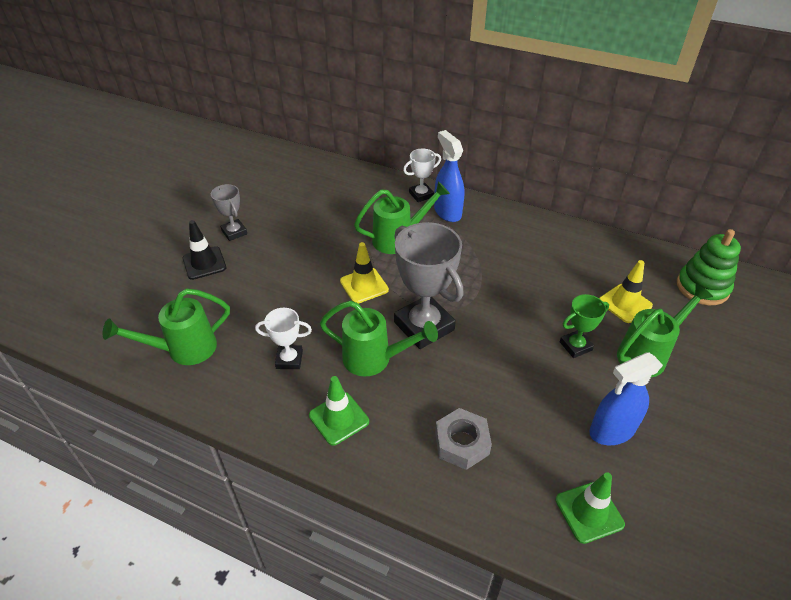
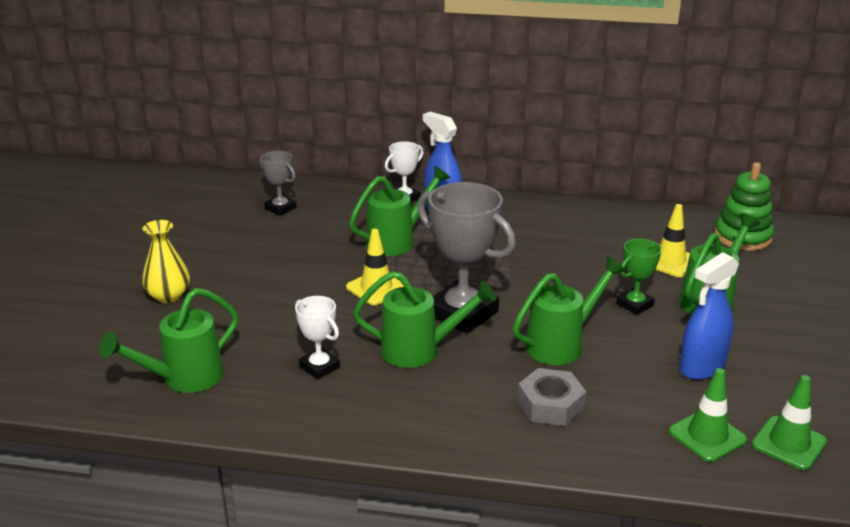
camera: 15 degrees left, 15 degrees down
(204, 263) = (168, 295): black traffic cone -> yellow vase
(234, 232) = (192, 262): grey trophy -> grey trophy (280, 208)
(289, 359) = (319, 367): white trophy -> white trophy turned 60 degrees clockwise
(339, 418) = (403, 408): green traffic cone -> green traffic cone (789, 443)
(495, 377) = (561, 344): none -> green watering can

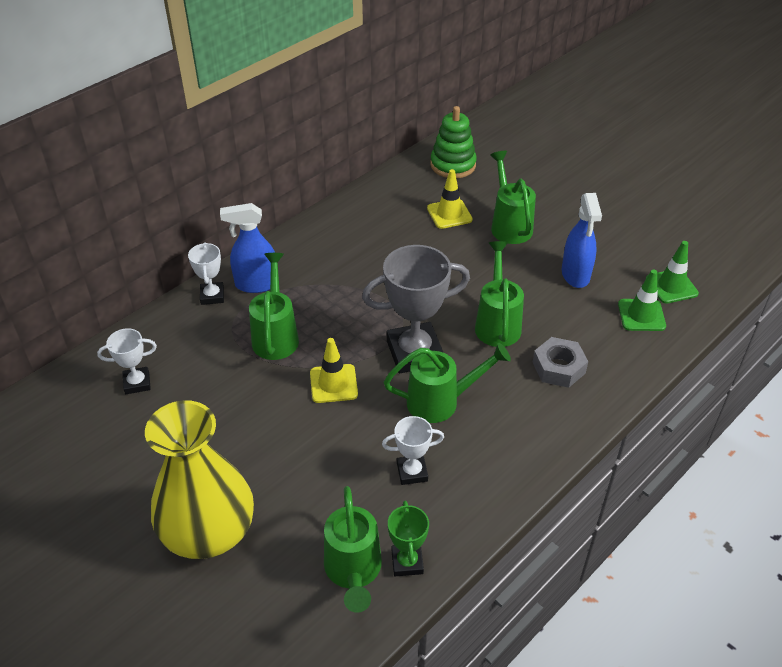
camera: 55 degrees left, 15 degrees up
(168, 295) = (208, 531): yellow vase -> yellow vase, size x1.96
(280, 208) = (137, 383): grey trophy -> white trophy
(419, 350) = (441, 402): green watering can -> green watering can turned 45 degrees clockwise
(634, 304) = (483, 261): green trophy -> green trophy (407, 562)

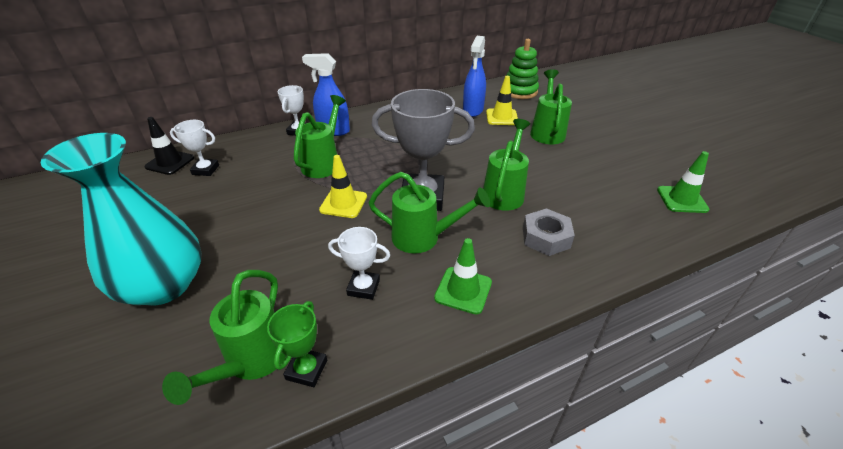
camera: 20 degrees right, 5 degrees down
(81, 385) = (170, 162): none -> black traffic cone
(208, 531) = (164, 285): yellow vase -> turquoise vase
(575, 275) = (590, 173): blue spray bottle -> blue spray bottle (473, 110)
(641, 315) = (644, 215): green traffic cone -> green traffic cone (463, 290)

